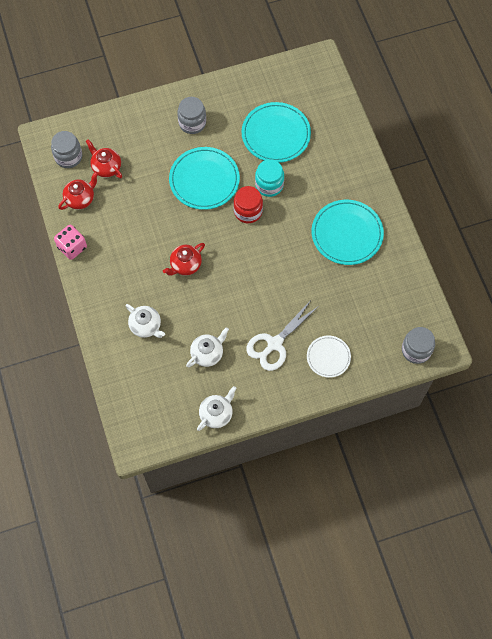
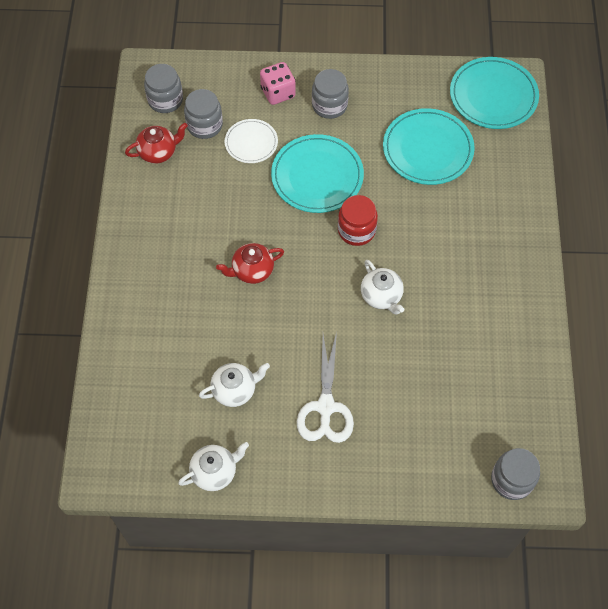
camera: 20 degrees right, 5 degrees down
(72, 247) = (124, 205): pink dice -> pink dice (278, 93)
(106, 167) = (204, 125): red teapot -> grey jar
(146, 326) = (172, 329): white teapot -> white teapot (381, 296)
(269, 185) = (396, 207): turquoise jar -> none
(274, 344) = (325, 407): white scissors -> white scissors turned 60 degrees counterclockwise
(328, 357) = (390, 448): white plate -> white plate (251, 143)
(347, 234) = (473, 298): turquoise plate -> turquoise plate (493, 96)

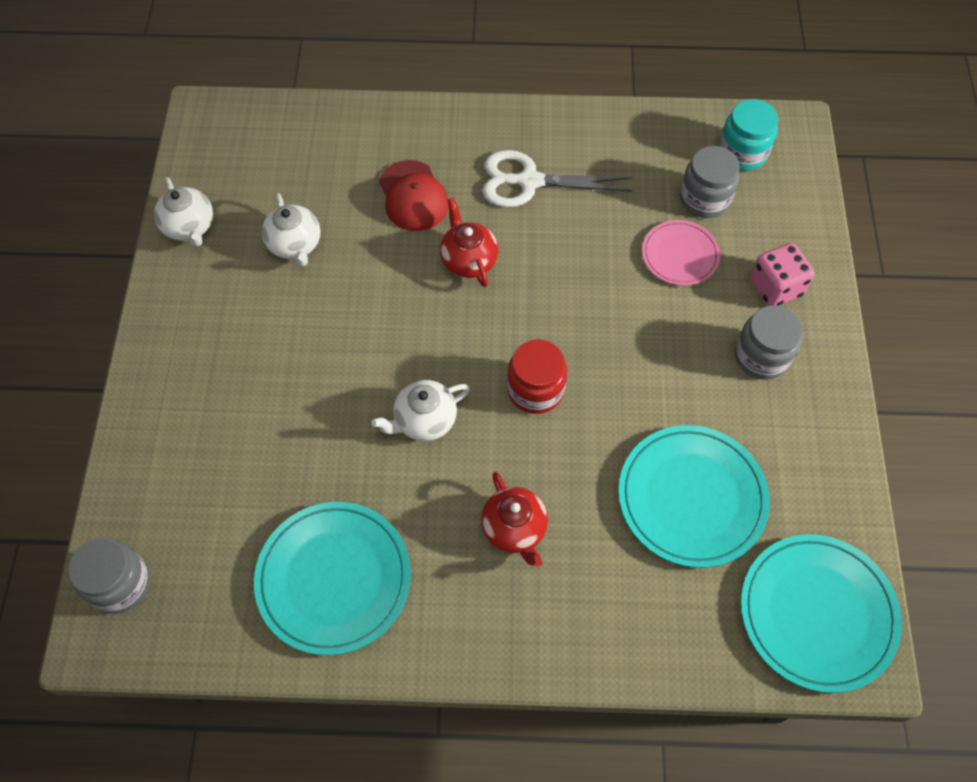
camera: 90 degrees right, 0 degrees up
(158, 152) = (654, 149): red teapot -> red teapot (515, 529)
(165, 100) = (742, 152): grey jar -> turquoise jar
(192, 309) = (413, 196): none -> red cap
(251, 143) = (680, 255): white plate -> pink plate
(317, 176) = (628, 339): turquoise plate -> turquoise plate (334, 579)
(325, 407) = (260, 347): white scissors -> white scissors (529, 181)

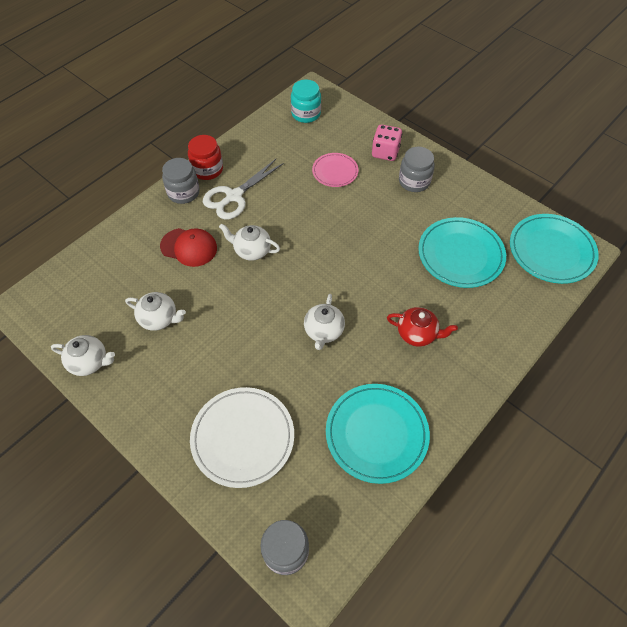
camera: 50 degrees left, 5 degrees down
(218, 440) = (243, 438): none -> white plate
(468, 260) = (251, 250): red teapot -> white teapot
(535, 390) = (351, 274): red jar -> red jar (207, 169)
(704, 199) = (315, 143): grey jar -> grey jar (183, 193)

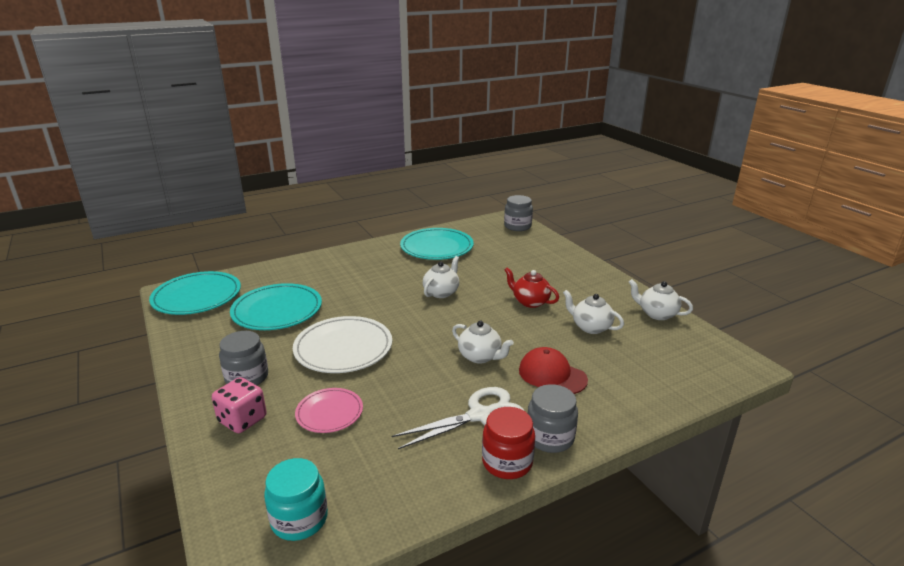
camera: 160 degrees left, 30 degrees down
(243, 438) = (530, 260): white plate -> white plate (343, 348)
(417, 334) = (367, 277): red teapot -> red teapot (530, 302)

